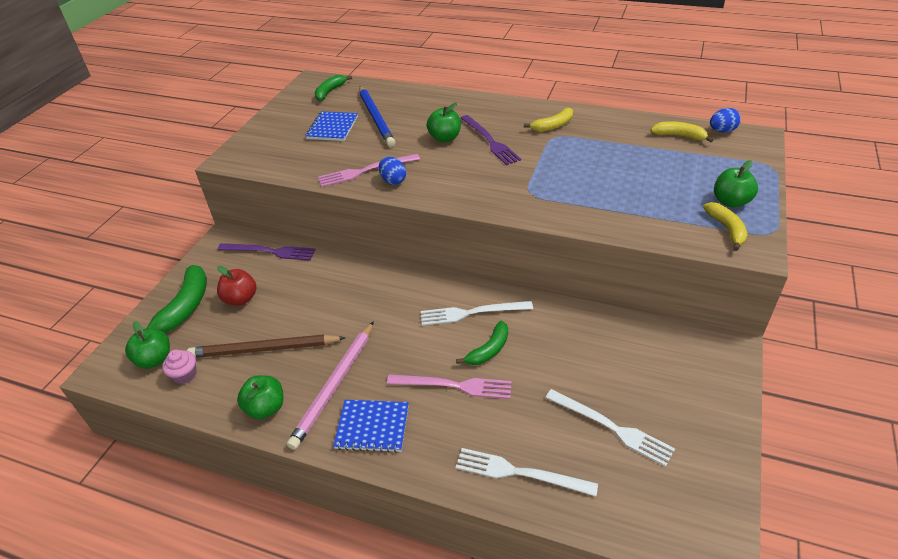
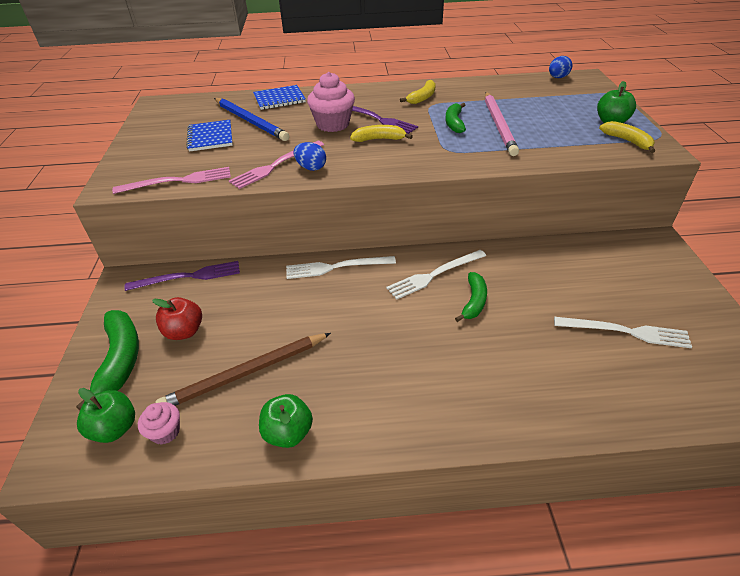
camera: 25 degrees left, 0 degrees up
(330, 92) = (184, 109): green banana -> green banana (454, 123)
(335, 385) = (349, 383): pink pencil -> pink pencil (499, 125)
(372, 427) = (417, 409): blue notebook -> blue notebook (279, 99)
(445, 138) = (333, 124): green apple -> pink cupcake
(454, 386) = (466, 343): pink fork -> pink fork (178, 181)
(519, 473) = (584, 399): white fork -> white fork (336, 267)
(679, 136) = (530, 86): yellow banana -> yellow banana (379, 139)

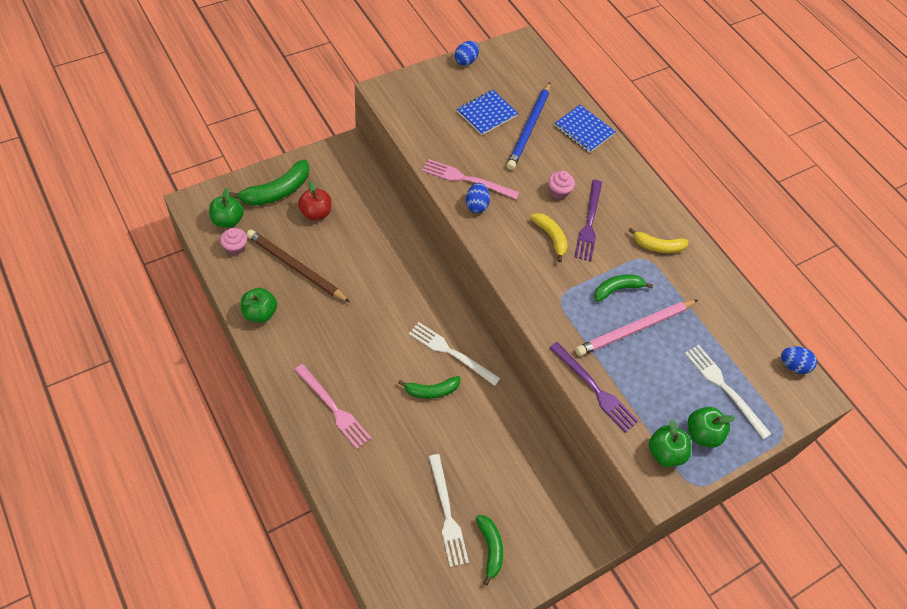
camera: 55 degrees right, 15 degrees up
(136, 133) = (466, 61): none -> blue egg
(178, 181) = (413, 127): pink fork -> pink fork (333, 408)
(188, 277) = (369, 185): purple fork -> purple fork (594, 389)
(333, 124) = (558, 192): pink cupcake -> pink cupcake, size x0.57
(336, 267) = (426, 278): white fork -> white fork (724, 388)
(627, 141) = (664, 453): yellow banana -> green apple
(669, 311) = (490, 548): none -> green banana

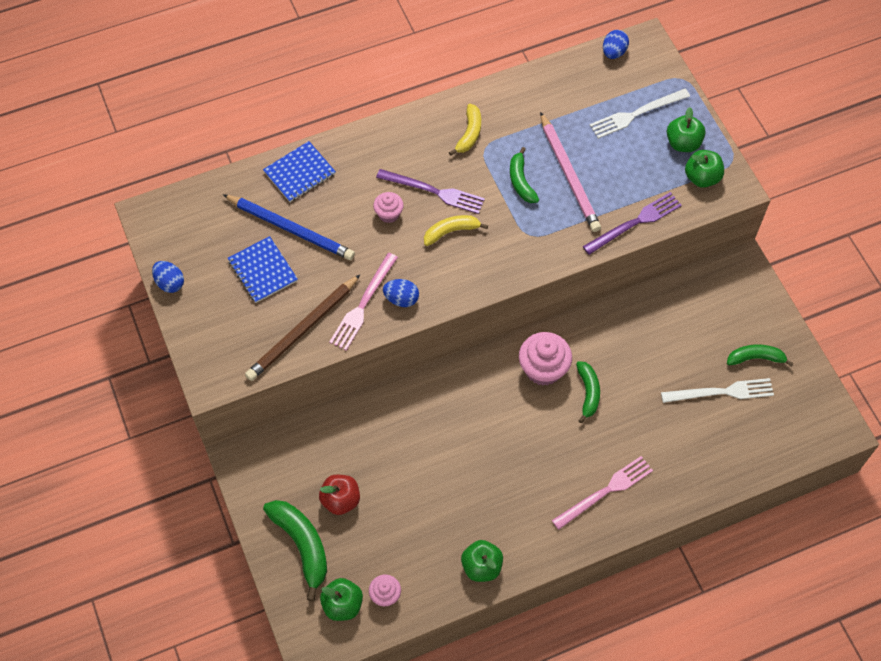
camera: 75 degrees left, 5 degrees up
(296, 267) = (420, 525): brown pencil -> brown pencil (303, 330)
(451, 352) = (543, 369): white fork -> pink cupcake

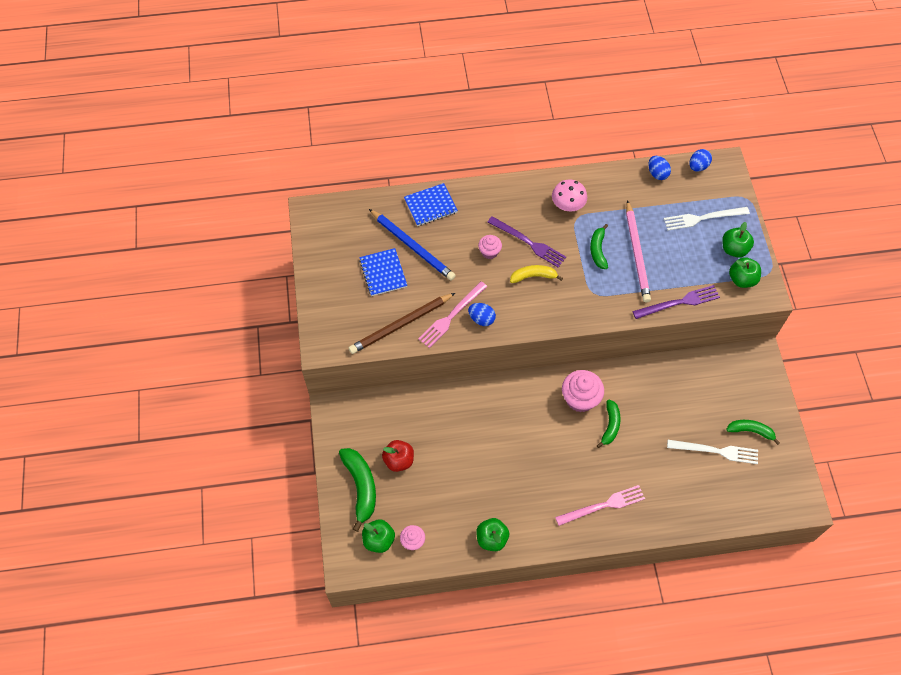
camera: 15 degrees right, 0 degrees up
(170, 283) = (312, 266): blue egg -> blue egg (657, 173)
(469, 134) = (568, 204): yellow banana -> pink mushroom

